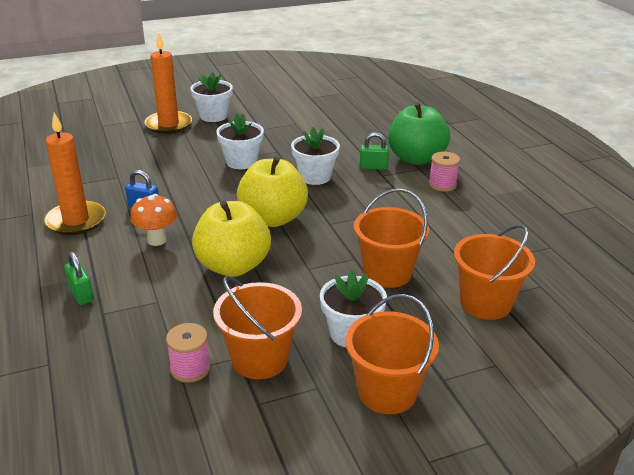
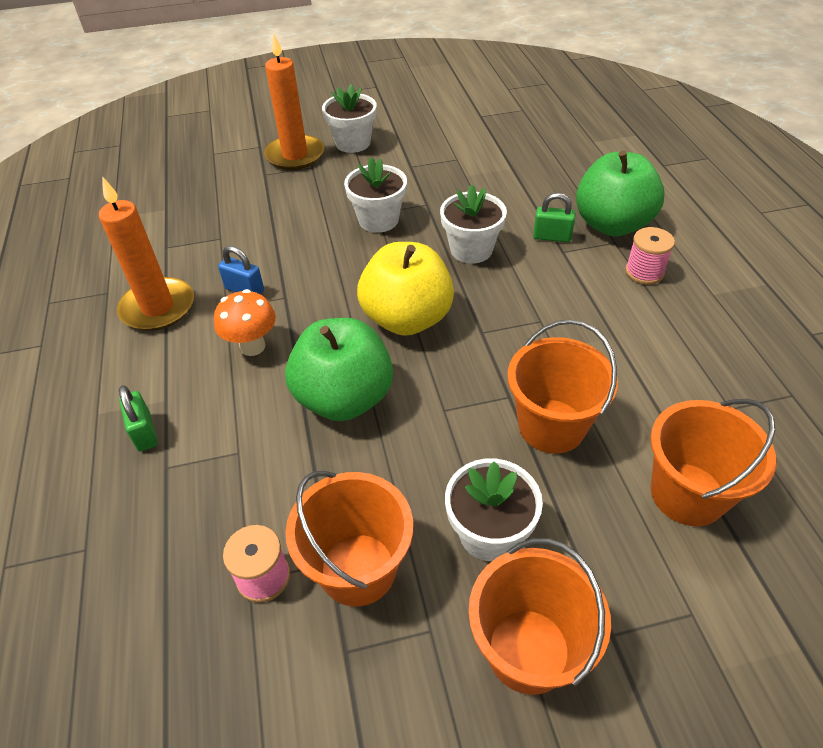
camera: 10 degrees right, 15 degrees up
(233, 266) = (344, 398): yellow apple -> green apple

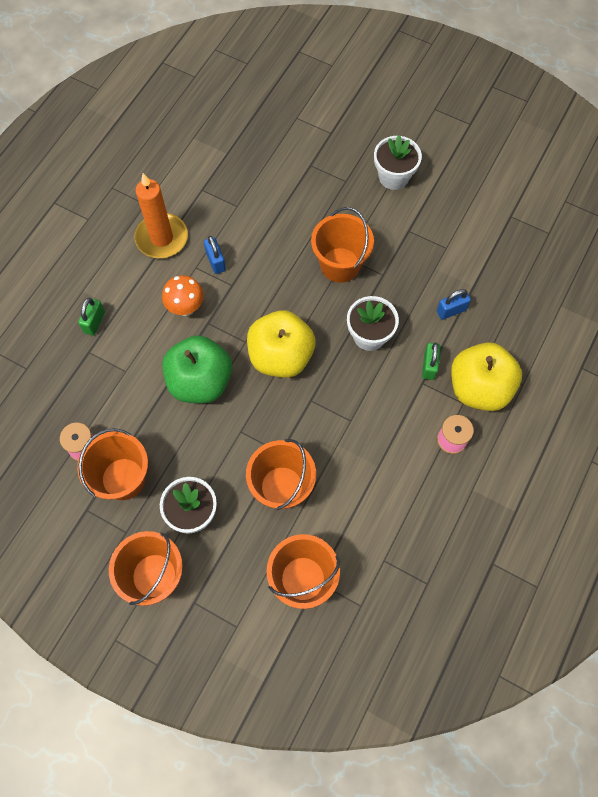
camera: 40 degrees right, 20 degrees up
(295, 155) = (345, 160): orange candle -> none
(378, 220) = (340, 265): white flower pot -> orange bucket
(517, 192) = (451, 310): none -> blue padlock
(552, 237) = (429, 366): green padlock -> green padlock turned 45 degrees clockwise
(612, 224) = (479, 388): green apple -> yellow apple

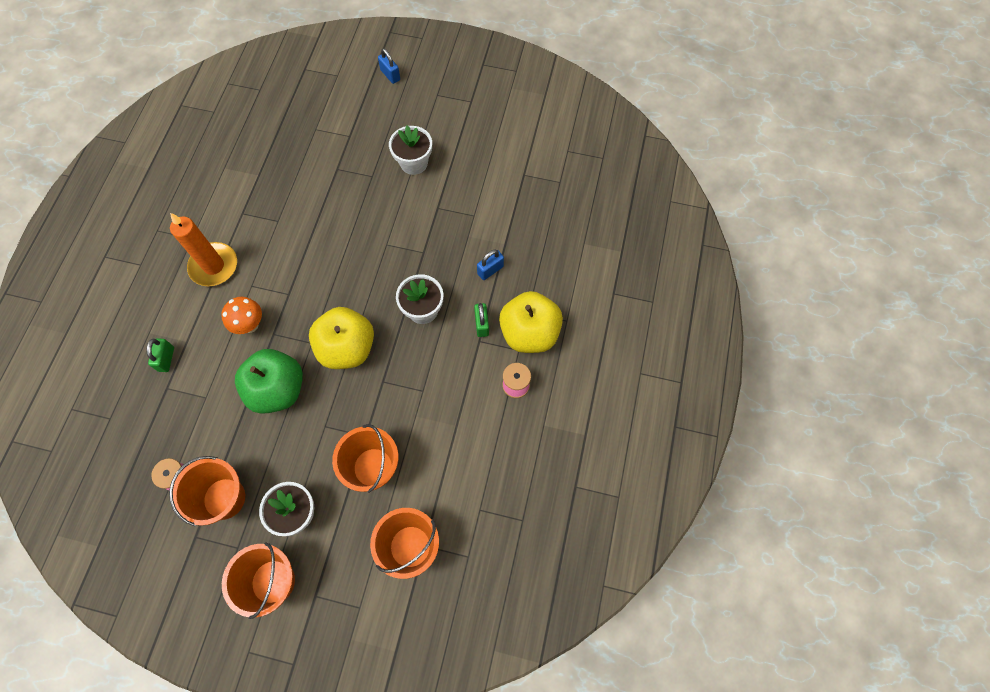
camera: 15 degrees left, 0 degrees up
(216, 261) = (269, 276): blue padlock -> blue padlock (390, 75)
(340, 265) = (383, 252): orange bucket -> none

